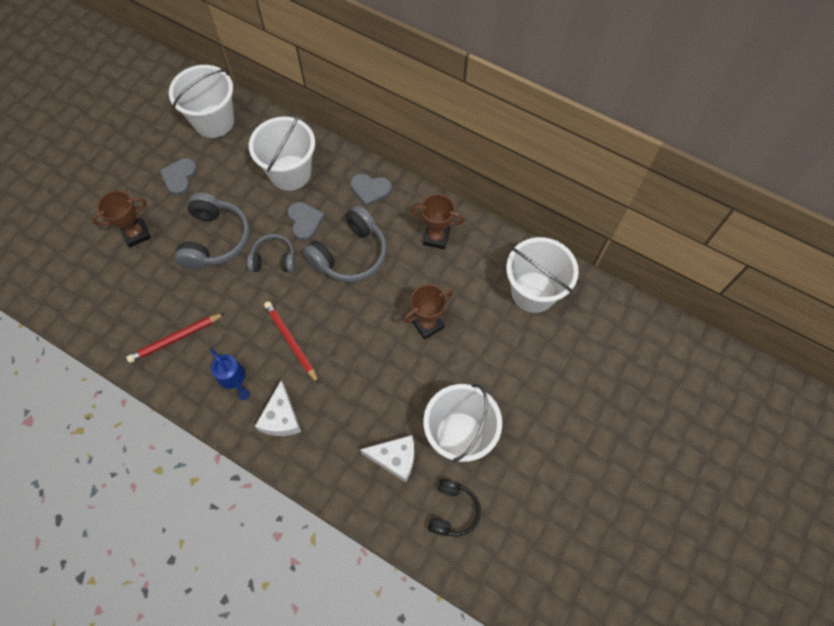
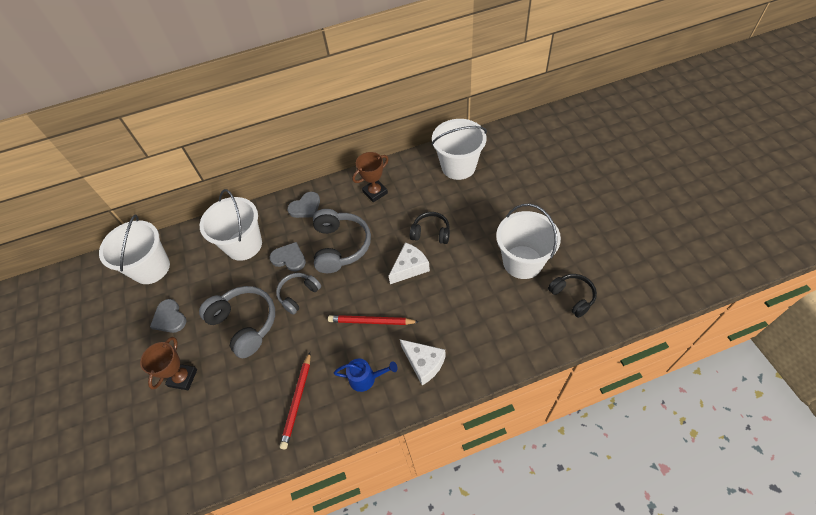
camera: 45 degrees left, 10 degrees down
(395, 458) = (510, 309): white cheese -> white cheese (409, 267)
(427, 324) = (431, 233): brown trophy -> black headphones

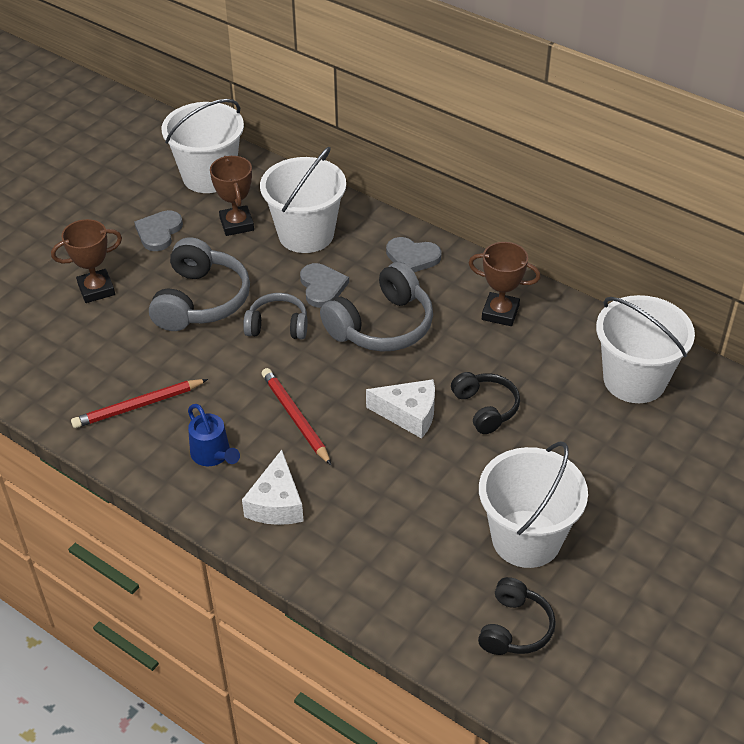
camera: 50 degrees right, 10 degrees down
(203, 274) = (237, 224): none -> brown trophy

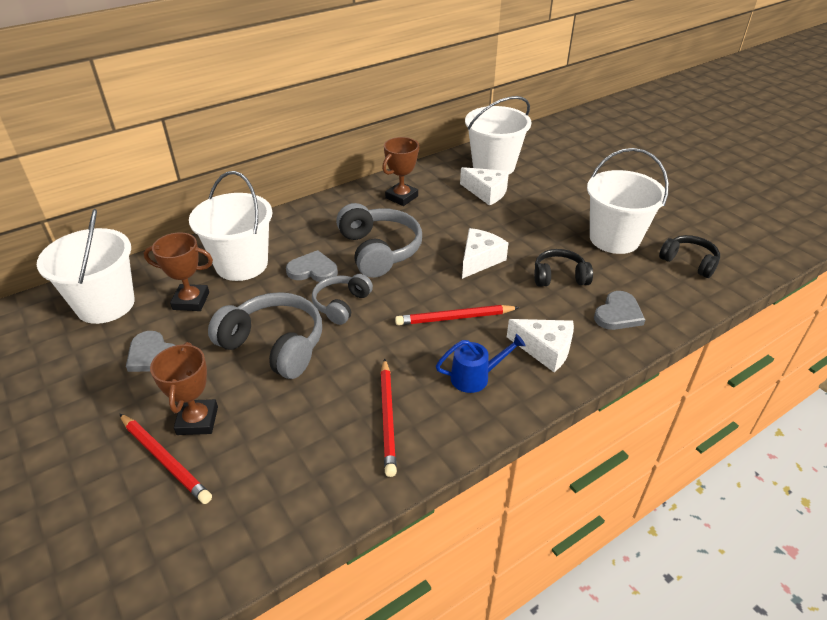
camera: 70 degrees left, 5 degrees down
(52, 289) = (165, 460): none -> red pencil
(412, 257) = (315, 219): grey heart -> grey heart (618, 314)
(485, 408) = (490, 226): black headphones -> black headphones (559, 277)
(561, 388) = (486, 192): none -> white cheese

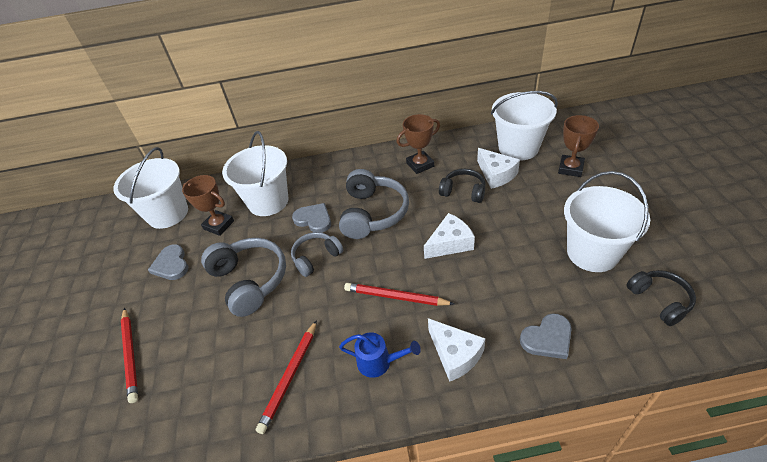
camera: 30 degrees right, 5 degrees up
(197, 420) = (167, 330): brown trophy -> brown trophy (570, 168)
(559, 277) = (513, 281): black headphones -> black headphones (463, 191)

